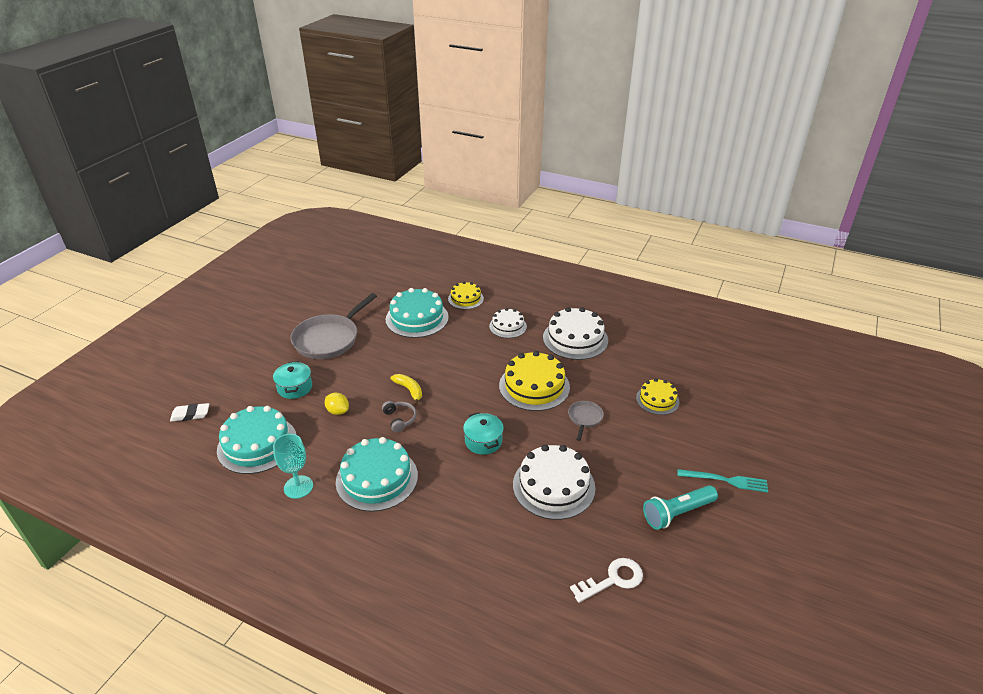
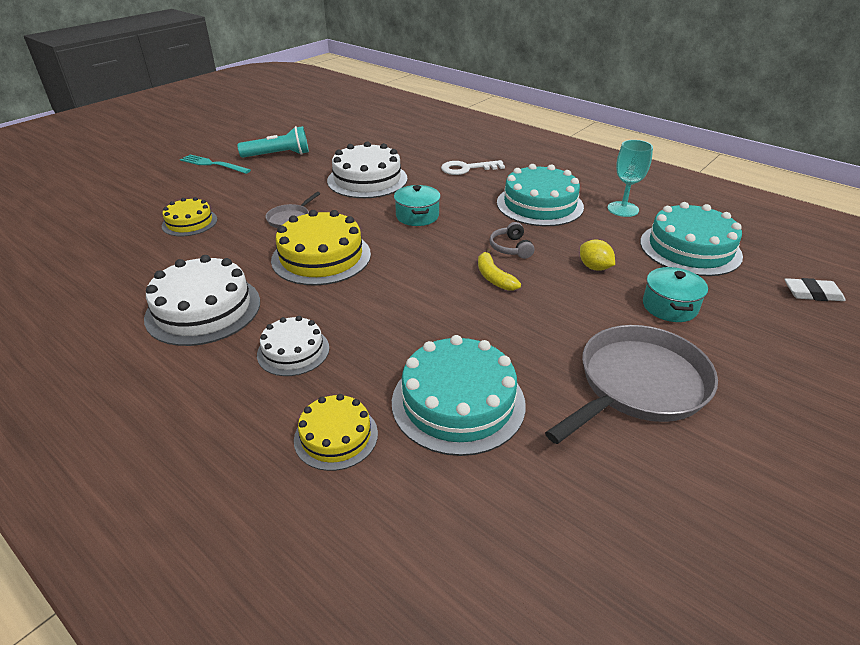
camera: 165 degrees left, 0 degrees up
(612, 580) = (361, 137): white key -> white key (467, 168)

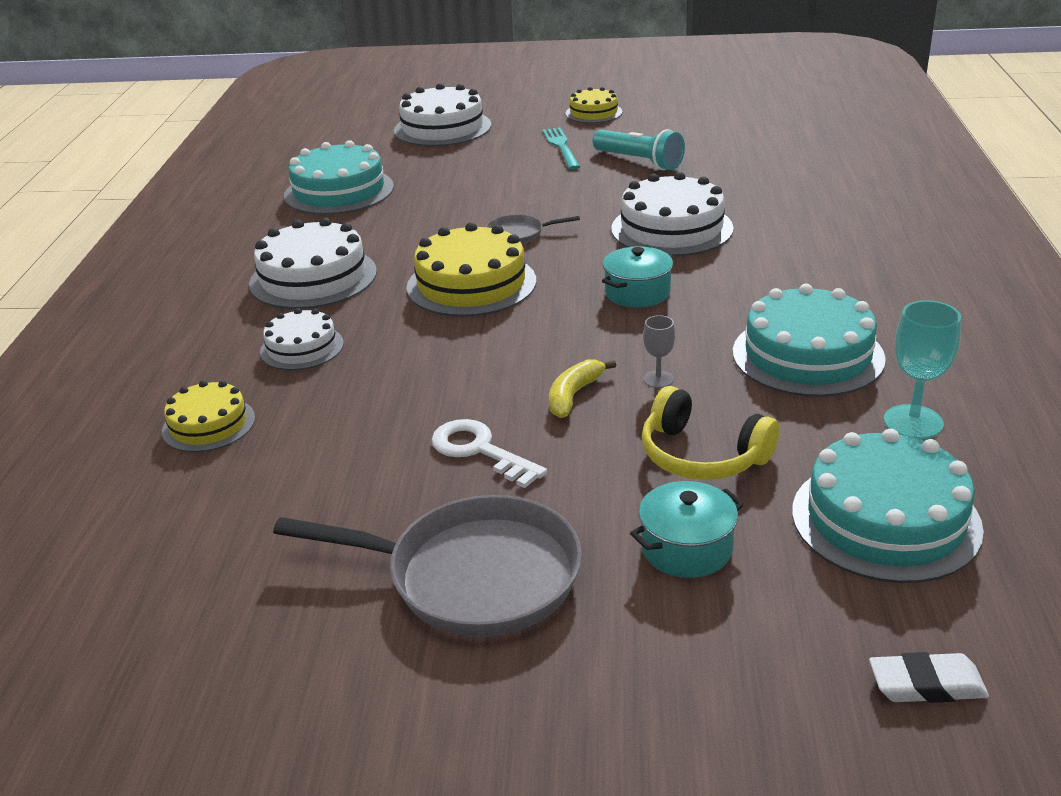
camera: 55 degrees right, 5 degrees down
(98, 183) = (442, 128): none -> white cake
(189, 222) = (438, 197): yellow cake -> yellow cake (593, 113)
(458, 402) = (318, 467): turquoise cake -> turquoise cake (339, 191)
(467, 168) = (816, 269): white key -> white key (480, 451)
(510, 248) = (658, 379): grey headphones -> grey goblet
(594, 267) = (702, 456): yellow lemon -> yellow headphones
(812, 294) = (926, 684): white eraser -> white eraser turned 60 degrees counterclockwise

